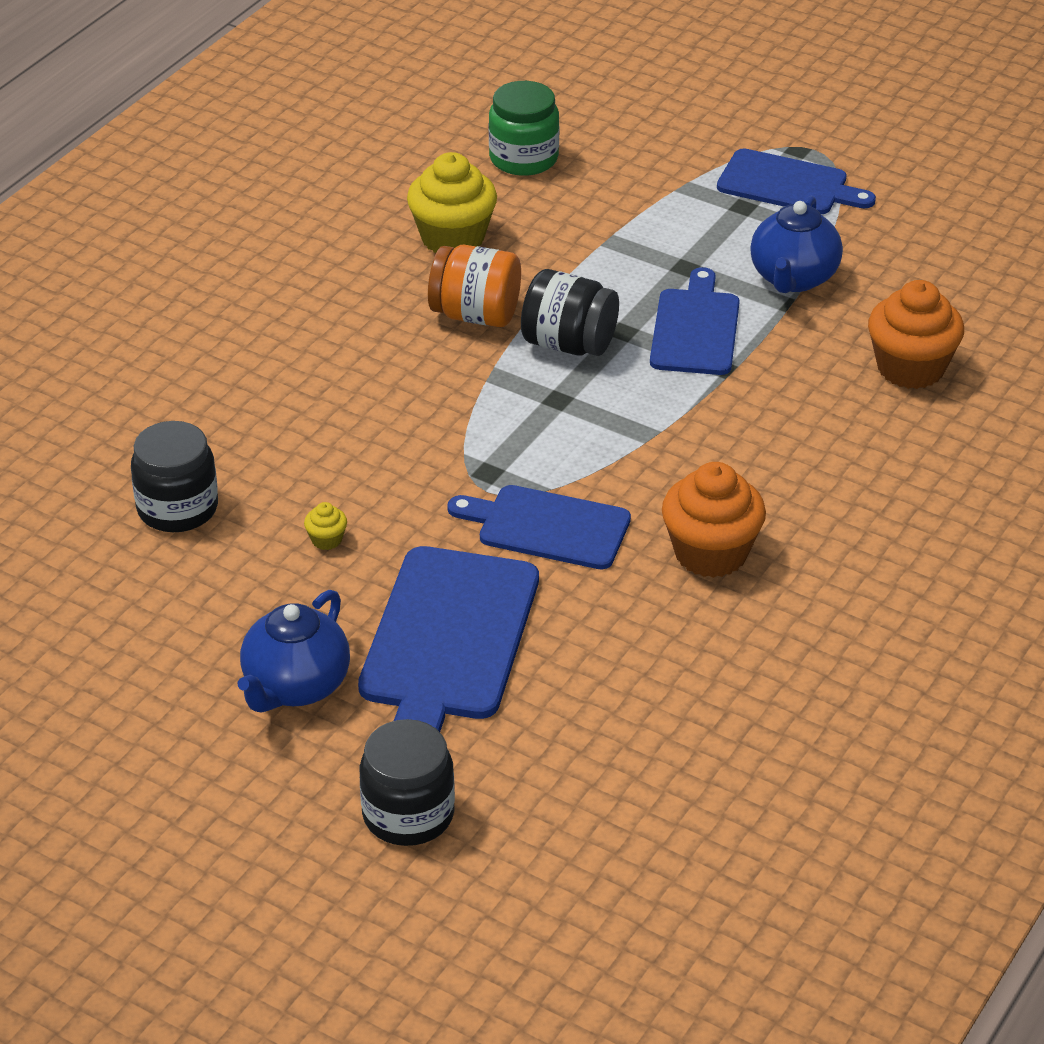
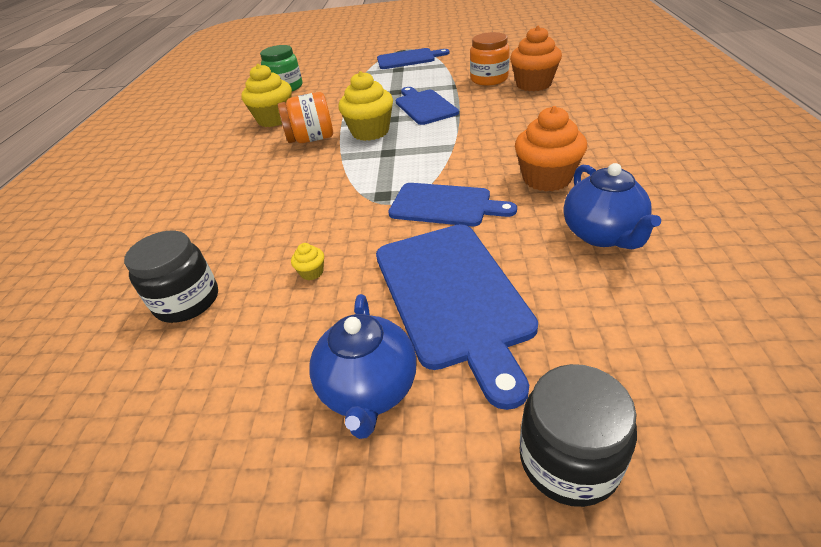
camera: 25 degrees left, 0 degrees up
(547, 527) = (444, 205): blue cutting board -> blue cutting board turned 150 degrees counterclockwise
(569, 344) = (370, 132): black jar -> yellow cupcake
(793, 278) = (446, 79): blue teapot -> blue teapot (602, 235)
(859, 316) = (489, 79): none -> orange jar

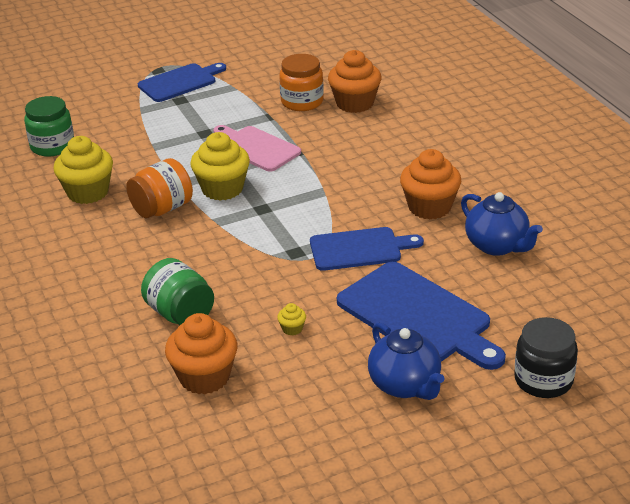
camera: 30 degrees left, 5 degrees down
(187, 301) = (204, 377): black jar -> orange cupcake
(235, 229) = (180, 314): none -> green jar
(424, 106) = (256, 148): blue cutting board -> pink cutting board

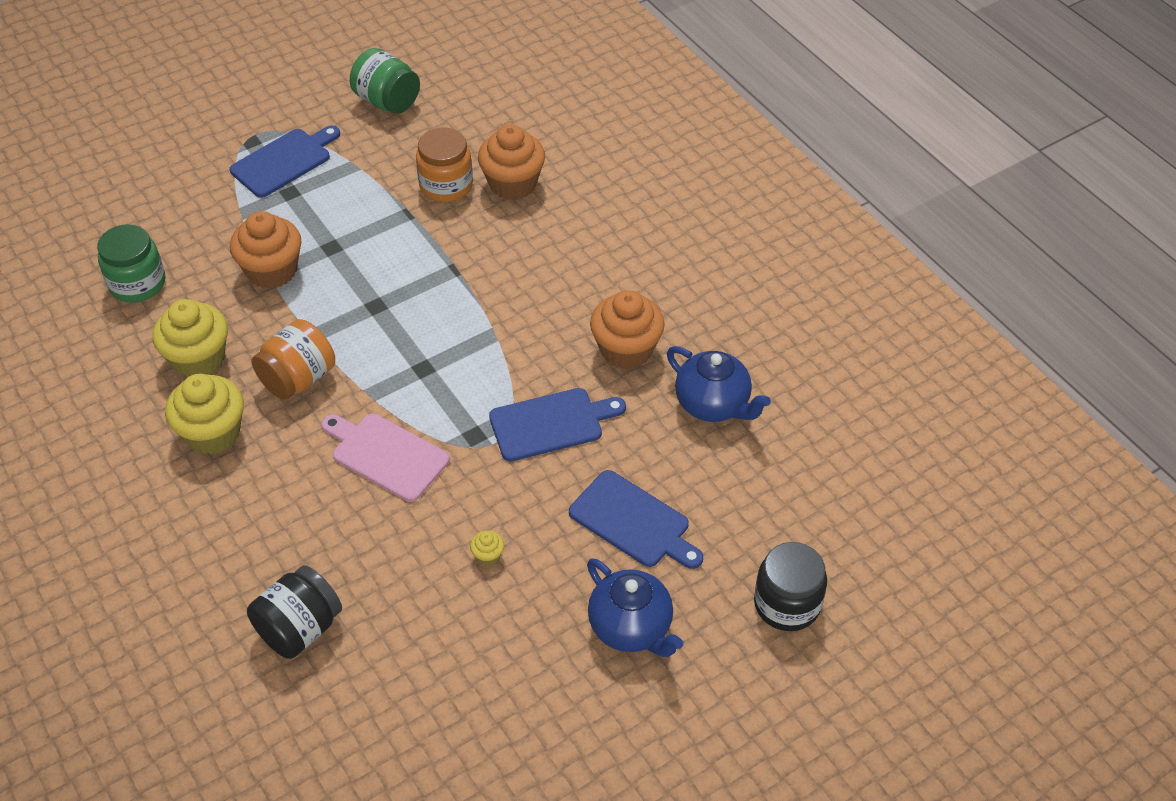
camera: 10 degrees left, 15 degrees up
(128, 364) = (299, 628): none -> black jar
(180, 314) = (349, 545): green jar -> green jar (387, 101)
(204, 377) = (395, 639): orange cupcake -> orange cupcake (272, 271)
(222, 189) = (368, 340): yellow cupcake -> yellow cupcake (213, 433)
(256, 148) = (400, 268): pink cutting board -> pink cutting board (386, 455)
(418, 316) = (633, 522): blue cutting board -> blue cutting board, size x0.65

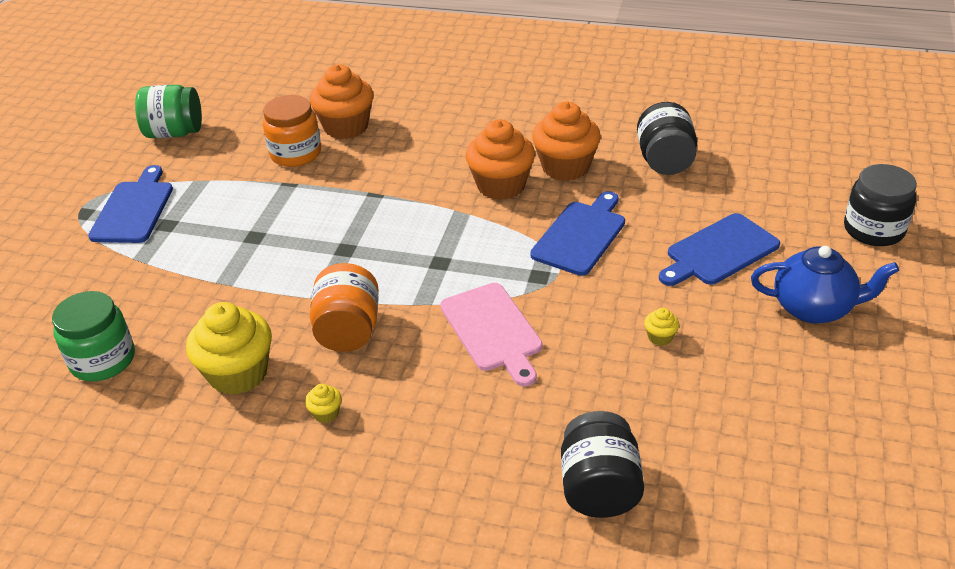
camera: 40 degrees left, 10 degrees down
(213, 433) = (326, 413): yellow cupcake -> yellow cupcake, size x0.42
(272, 271) = (223, 279): orange cupcake -> orange cupcake (501, 185)
(386, 455) = (493, 330): pink cutting board -> pink cutting board turned 105 degrees counterclockwise
(633, 522) = (719, 251): blue cutting board -> blue cutting board turned 150 degrees clockwise
(713, 404) = (665, 161): blue teapot -> black jar

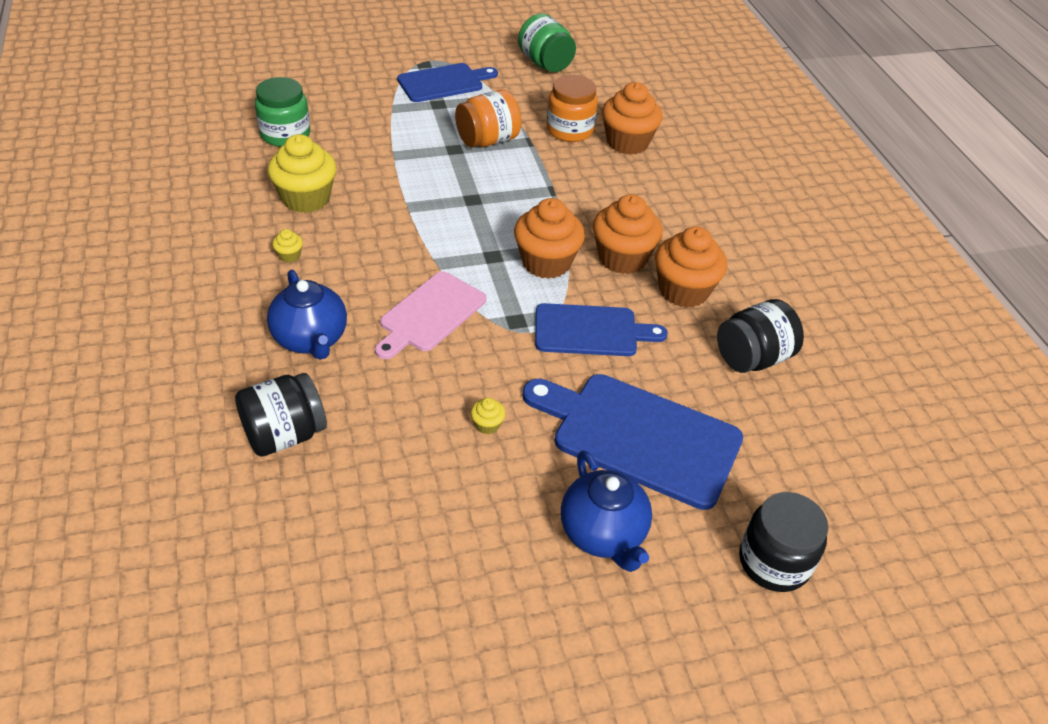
camera: 55 degrees right, 5 degrees up
(348, 330) = (381, 235): orange jar -> orange jar (487, 140)
(472, 430) = (311, 339): none -> blue teapot
(474, 232) = (546, 262): none -> orange cupcake
(719, 251) = (639, 437): blue cutting board -> blue cutting board, size x1.53

